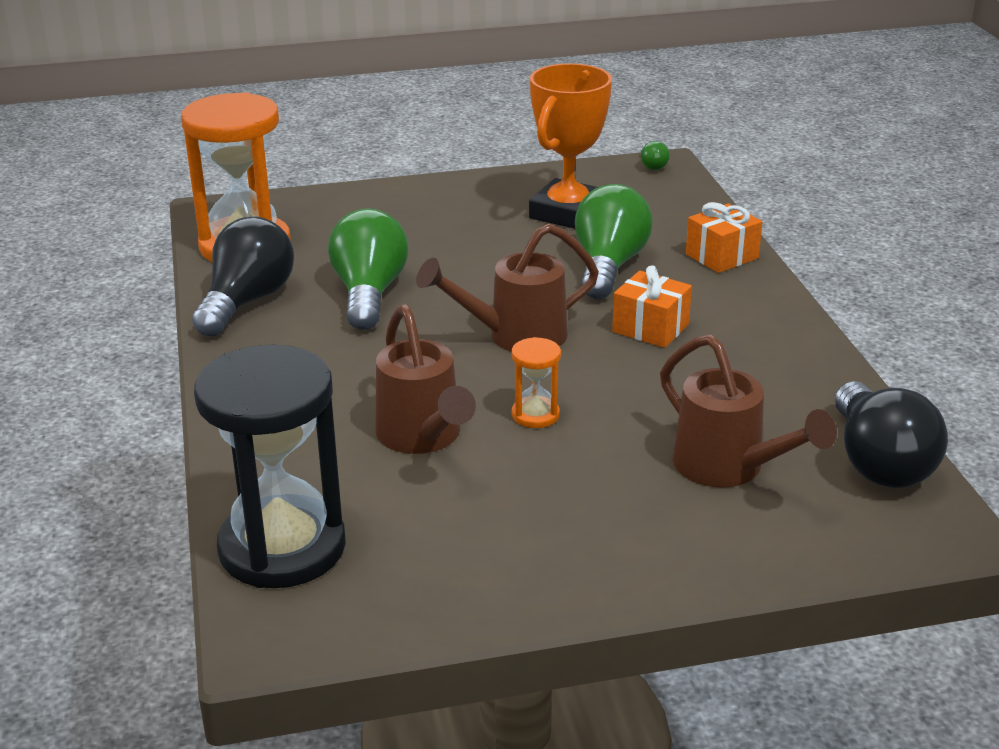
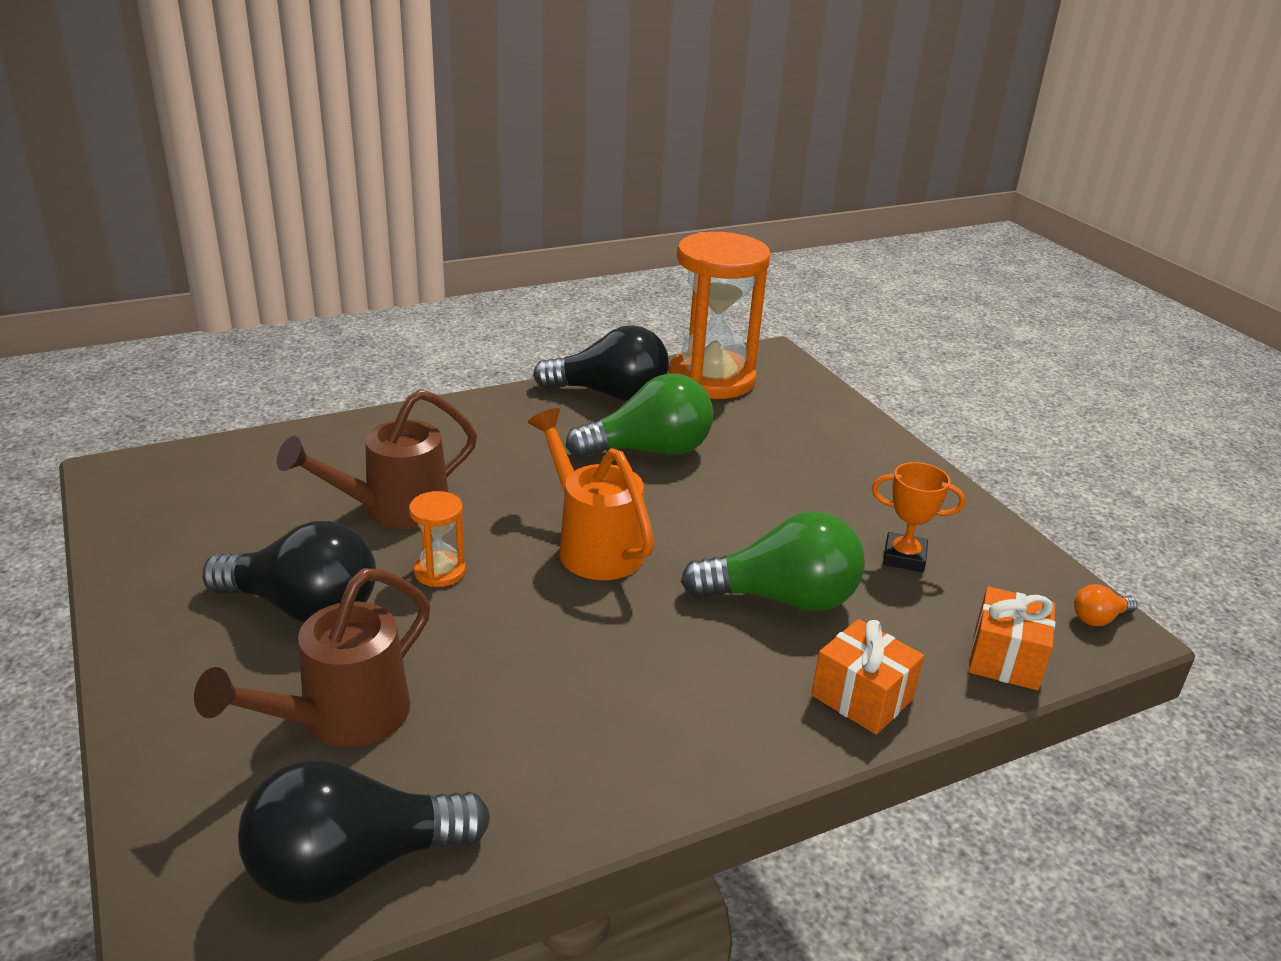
camera: 75 degrees right, 0 degrees up
(282, 547) = (231, 463): black hourglass -> none
(515, 336) = (593, 545): brown watering can -> orange watering can
(568, 213) = (904, 557): orange trophy -> orange trophy, size x0.53
(575, 490) = (303, 608): none -> black light bulb
(650, 328) = (642, 641): orange gift -> orange gift (1005, 658)
(652, 165) = (1099, 618): green light bulb -> orange light bulb

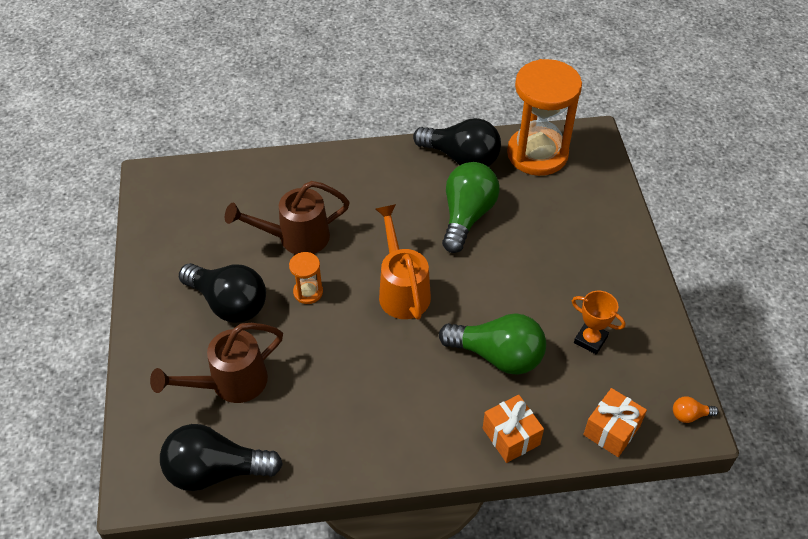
camera: 20 degrees right, 20 degrees up
(649, 451) = (467, 216): green light bulb -> green light bulb turned 75 degrees counterclockwise

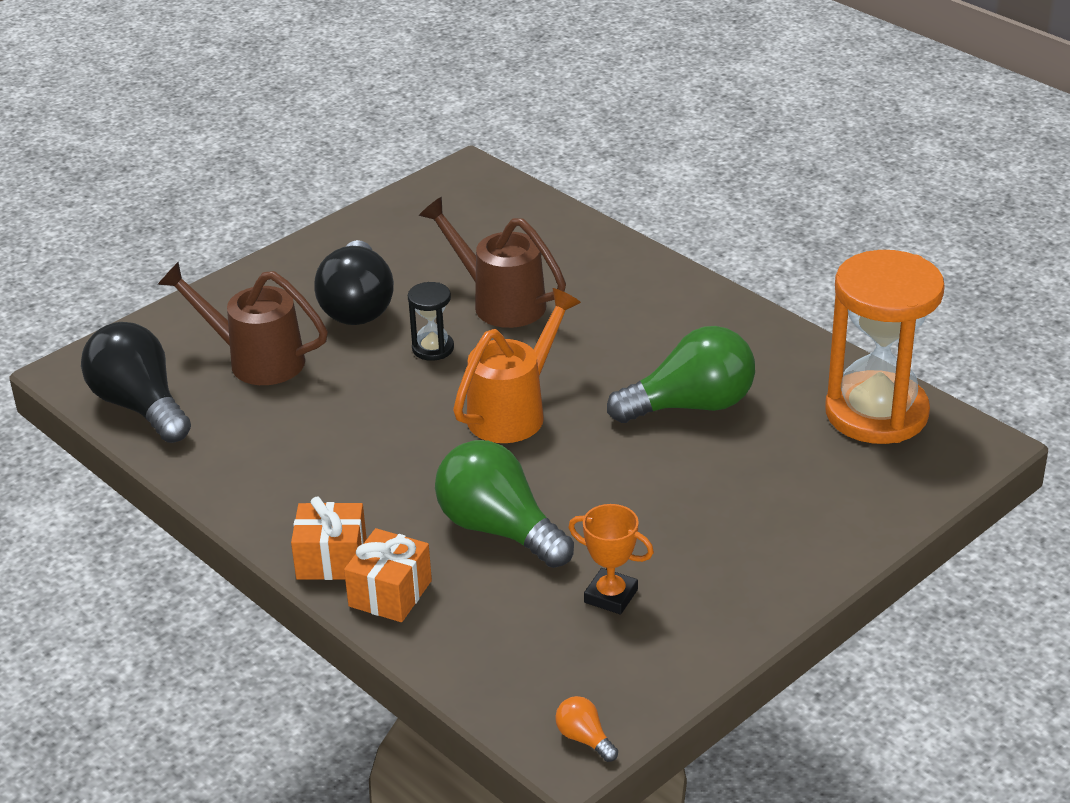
camera: 55 degrees right, 15 degrees down
(308, 292) = (433, 348): orange hourglass -> black hourglass
(461, 158) = (783, 357): black light bulb -> none
(497, 355) = (499, 529): green light bulb -> green light bulb turned 150 degrees clockwise
(590, 340) = (611, 596): orange trophy -> orange trophy turned 60 degrees counterclockwise
(611, 430) = (485, 675): orange gift -> orange gift (331, 559)

